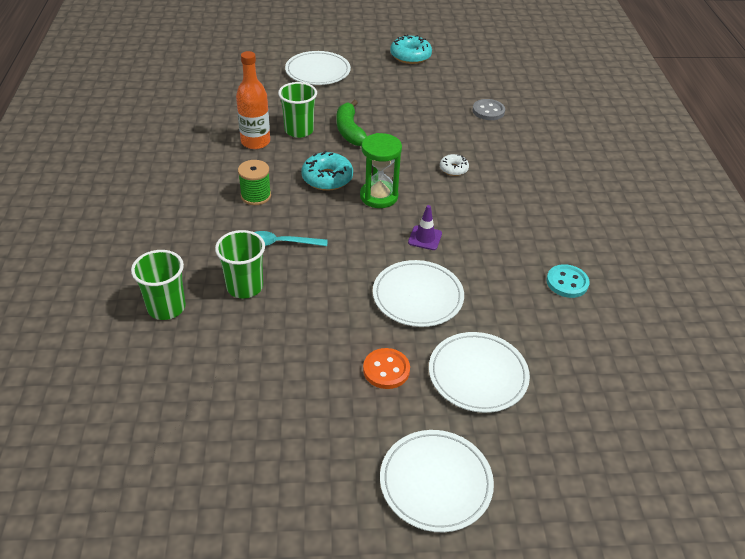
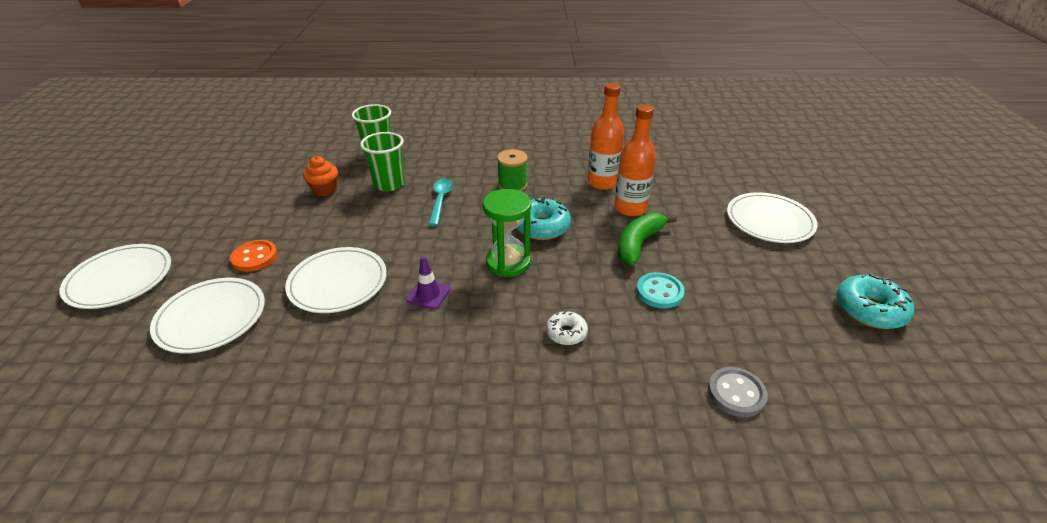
camera: 95 degrees right, 5 degrees down
(253, 341) = (325, 190): none -> orange cupcake
(299, 130) = (630, 208): green cup -> orange bottle
(350, 131) = (638, 244): green banana -> green banana turned 45 degrees counterclockwise
(567, 282) = (306, 427): turquoise button -> turquoise button (659, 292)

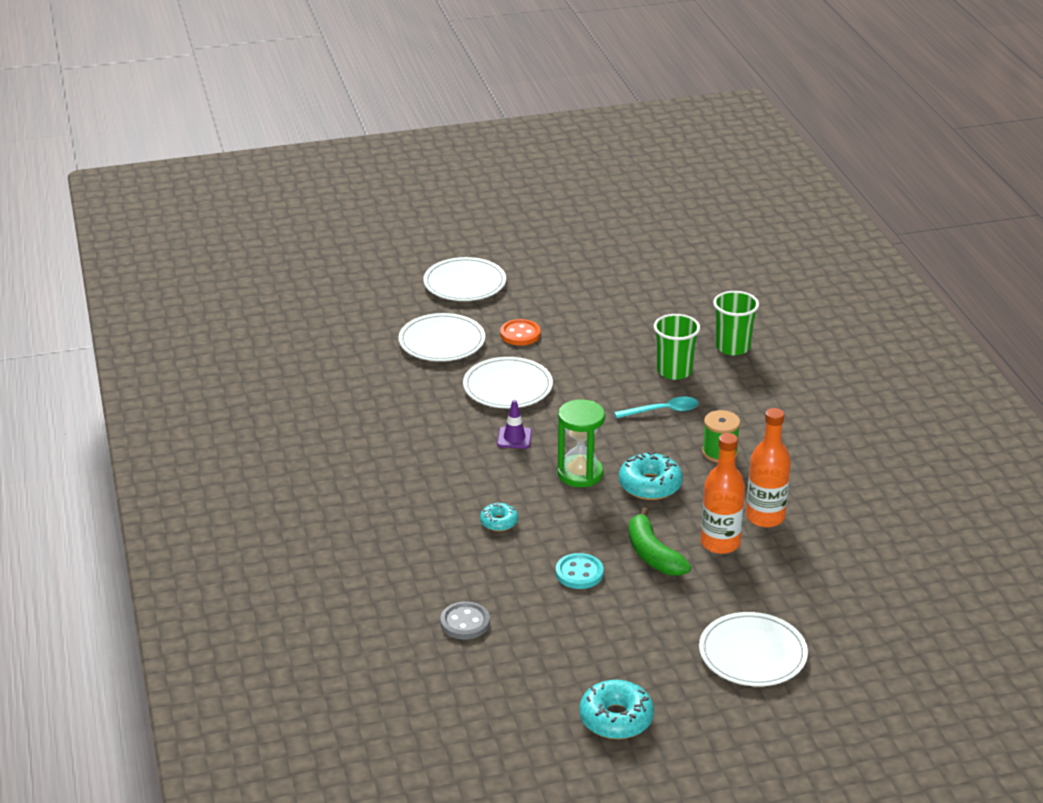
camera: 75 degrees right, 5 degrees down
(325, 190) = (640, 336): orange cupcake -> none
(566, 333) = (499, 522): white donut -> turquoise donut
(638, 244) = (652, 554): green banana -> green banana turned 135 degrees counterclockwise

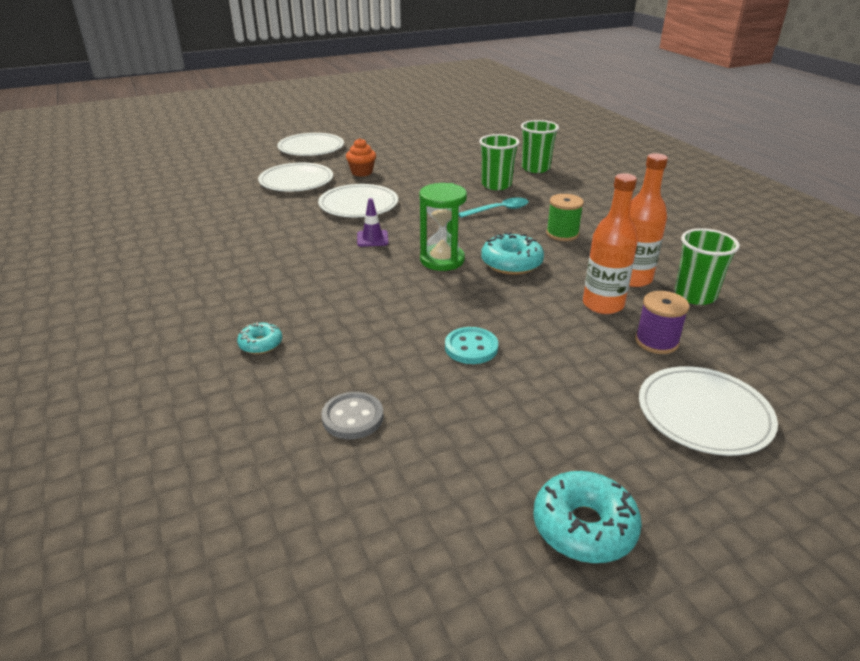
camera: 10 degrees left, 0 degrees up
(499, 522) = (372, 307): turquoise donut -> turquoise donut (261, 344)
(520, 334) = (362, 172): orange button -> orange cupcake
(652, 554) = (541, 321): green banana -> none
(750, 586) = (656, 342): none -> purple spool
(816, 543) = (695, 295): none -> green cup

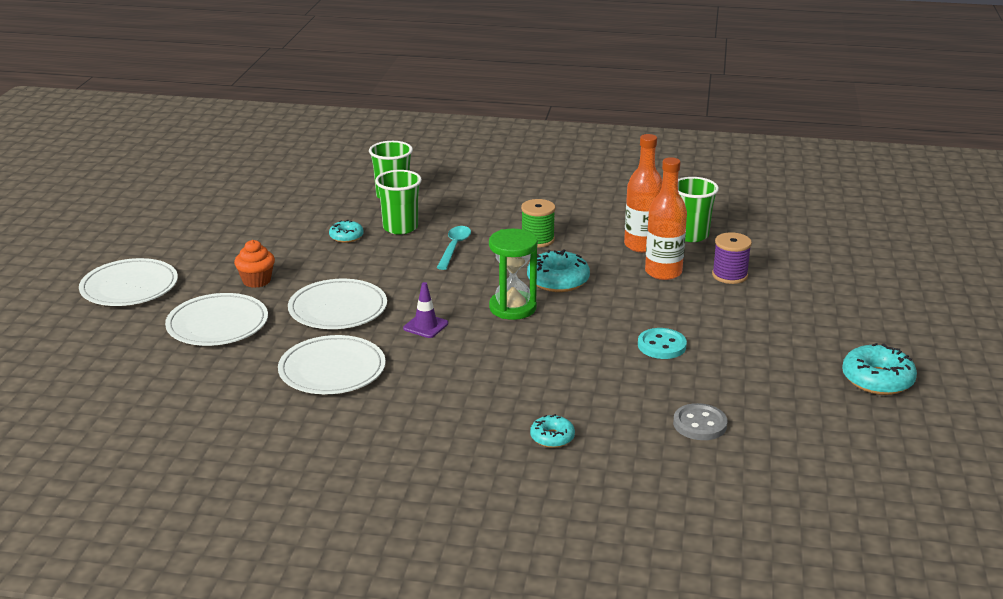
camera: 55 degrees left, 5 degrees down
(456, 175) = (346, 237): none -> turquoise donut
(704, 414) = (817, 297): white plate -> white plate (332, 369)

